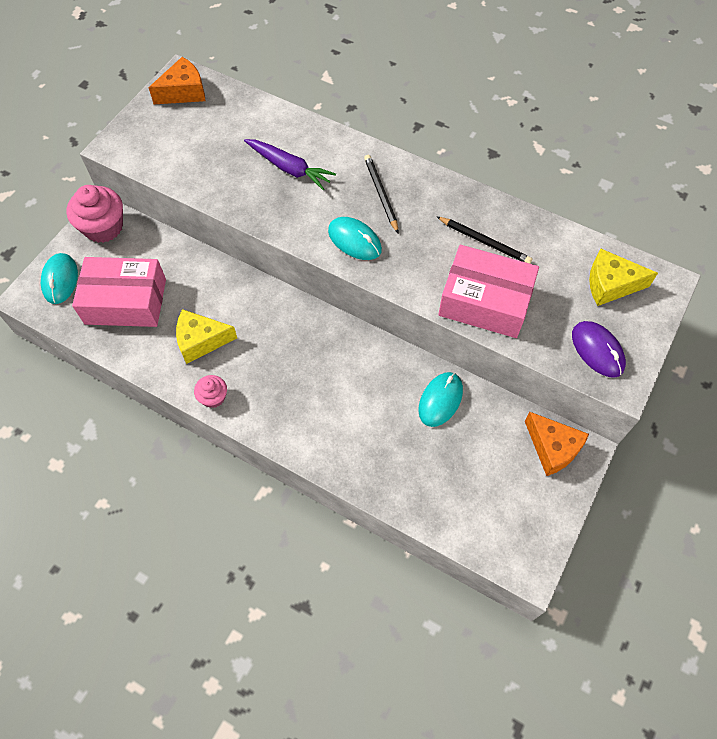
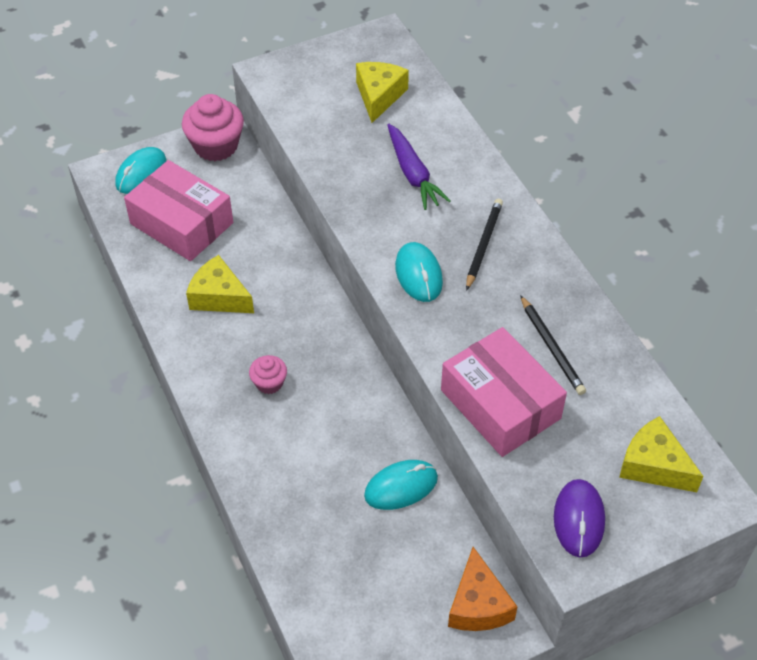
camera: 35 degrees right, 10 degrees down
(184, 92) = (372, 52): orange cheese -> none
(213, 397) = (188, 354): pink cupcake -> pink cupcake (269, 383)
(216, 122) = (379, 96): none -> yellow cheese

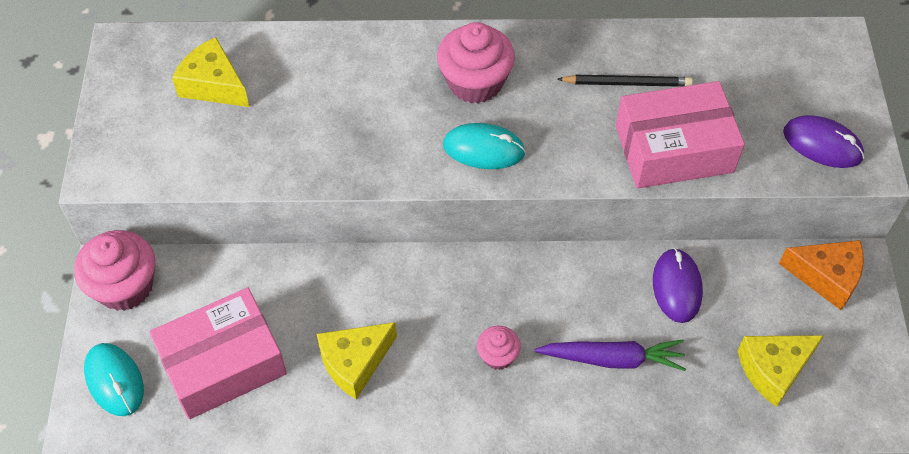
camera: 65 degrees left, 5 degrees up
(401, 487) = (677, 287): turquoise mouse -> purple mouse
(413, 174) = (345, 100): purple carrot -> purple carrot (612, 359)
(483, 245) = (475, 82): black pencil -> pink cupcake
(653, 465) = (786, 68): yellow cheese -> yellow cheese (773, 370)

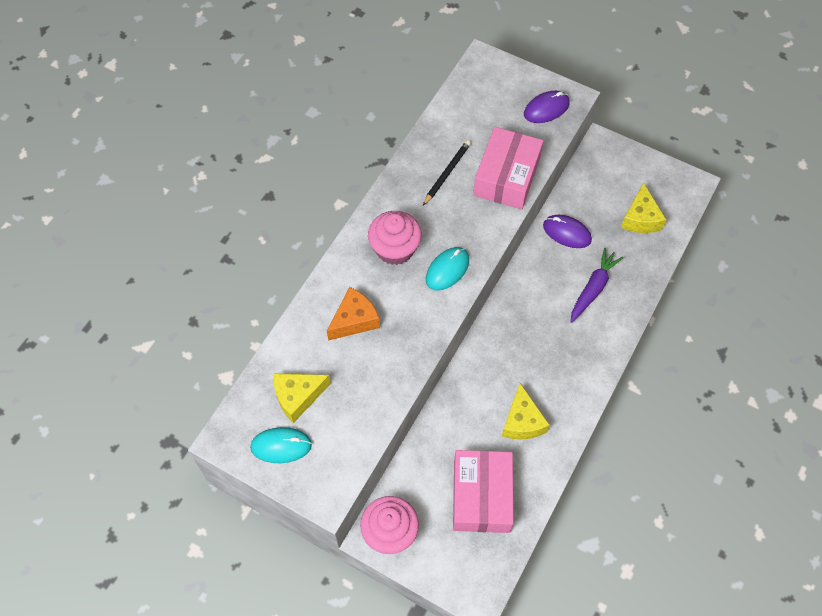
camera: 60 degrees left, 5 degrees up
(114, 381) = (457, 566): turquoise mouse -> turquoise mouse (281, 446)
(498, 356) = (559, 344): pink cupcake -> none
(826, 277) = (600, 162): orange cheese -> orange cheese (354, 320)

